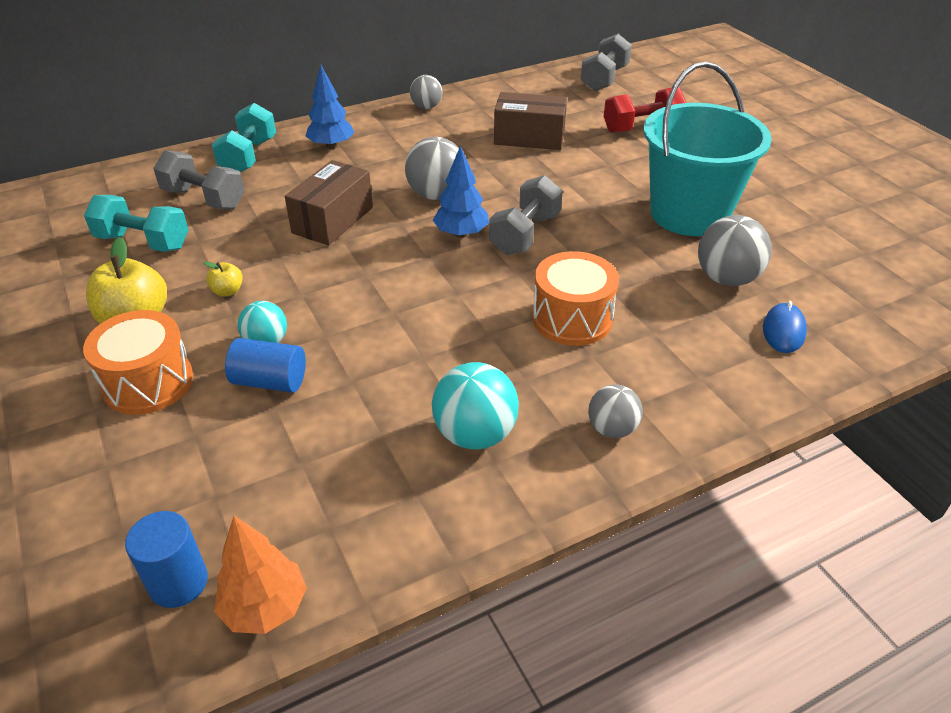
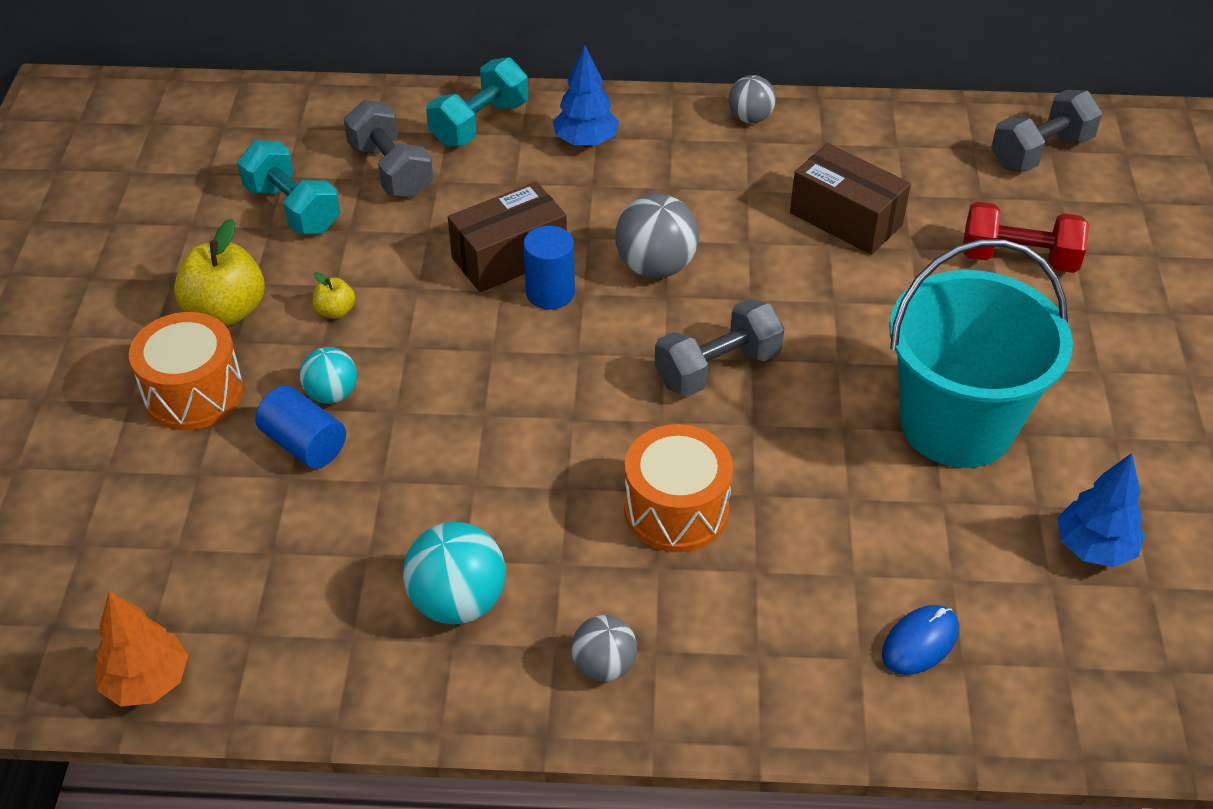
camera: 30 degrees right, 5 degrees up
(178, 582) = (94, 620): blue cylinder -> blue cylinder (550, 293)
(461, 234) = (641, 337): blue tree -> blue tree (1094, 548)
(727, 278) = (916, 539): grey ball -> none

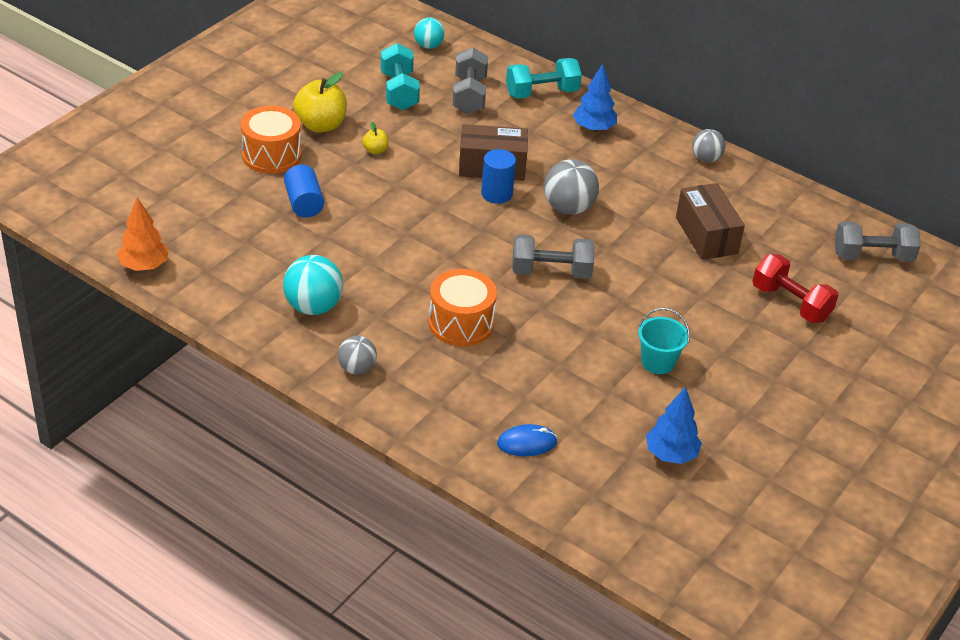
camera: 30 degrees right, 5 degrees down
(332, 394) = (338, 187): turquoise ball -> turquoise ball (428, 46)
(956, 424) = (658, 362): turquoise bucket -> turquoise bucket, size x0.45

